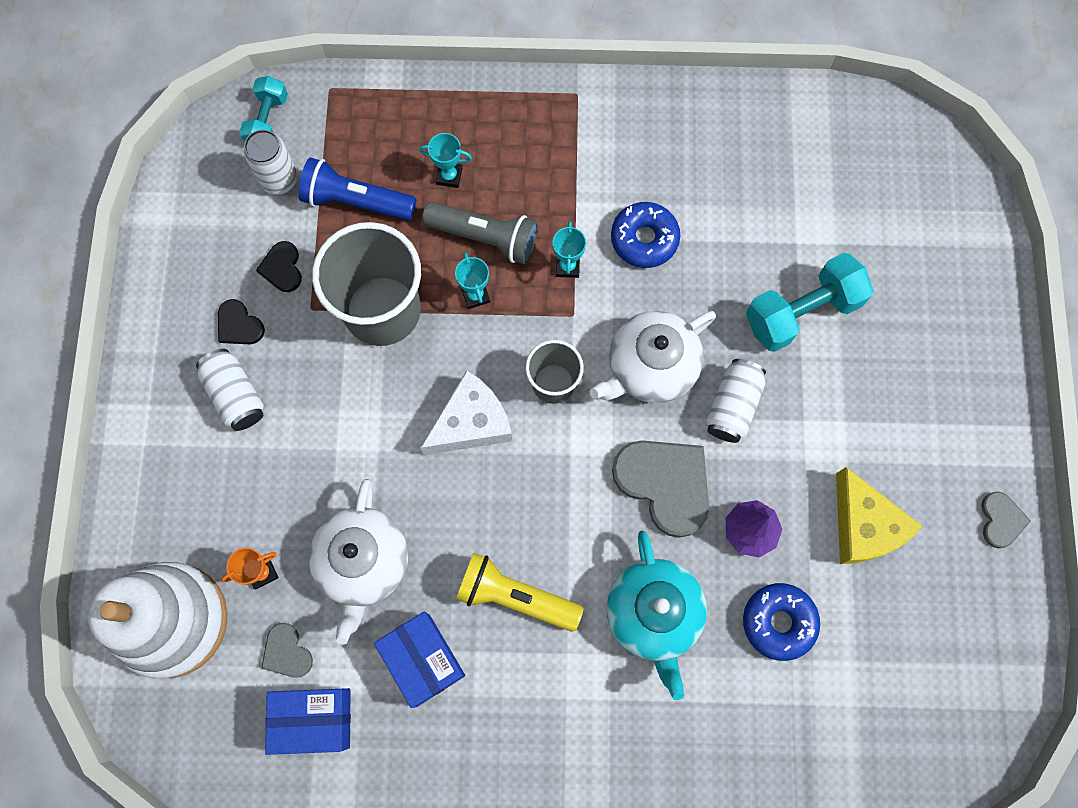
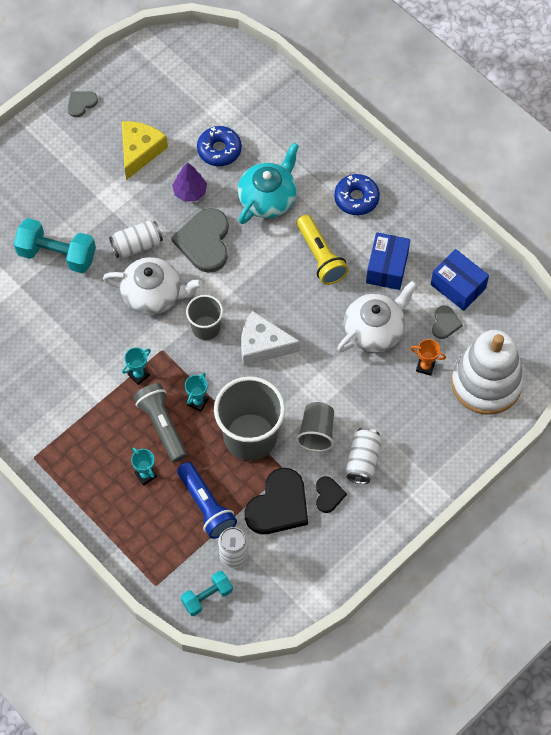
camera: 135 degrees left, 10 degrees down
(282, 268) = (278, 505): black heart -> black heart, size x1.98
(315, 379) = (316, 432): none -> grey cup
(644, 239) = (87, 353): blue donut -> blue donut (356, 198)

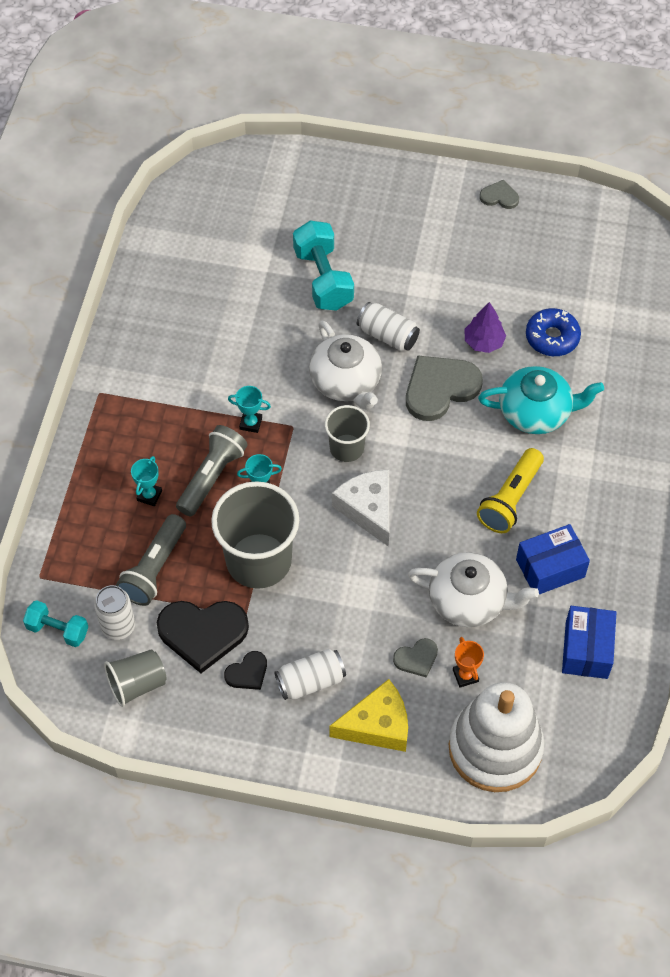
camera: 55 degrees right, 5 degrees down
(140, 151) = (491, 274): yellow cheese -> yellow cheese (377, 725)
(206, 506) = (154, 569): blue flashlight -> grey flashlight
(316, 432) = (309, 618): grey cup -> grey cup (137, 684)
(356, 198) = (606, 490): blue donut -> none
(445, 323) = (532, 664): grey heart -> grey heart (416, 658)

